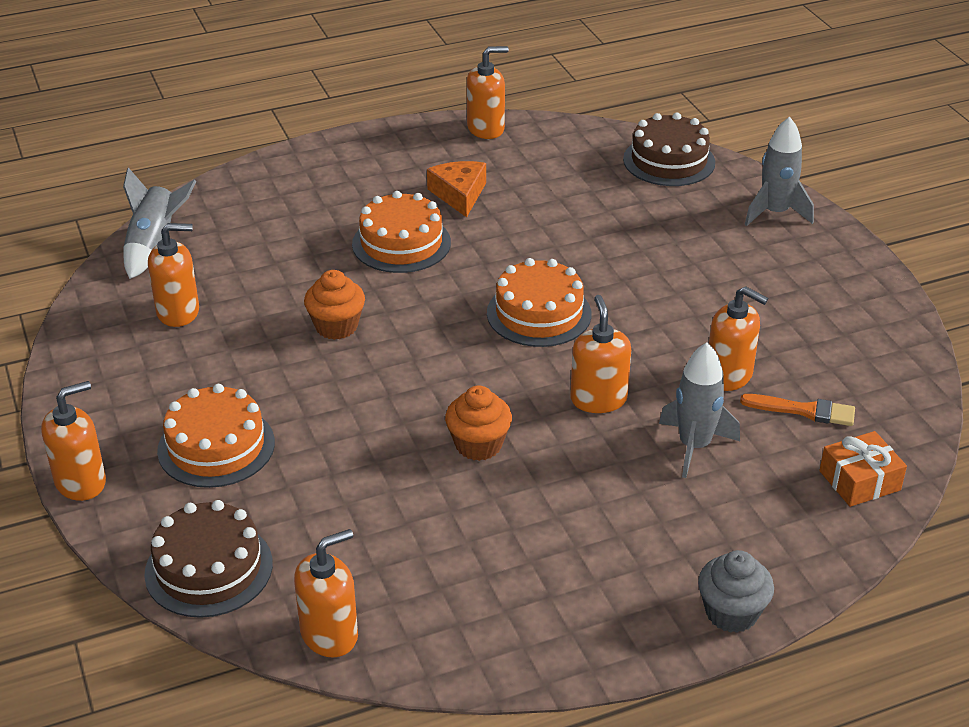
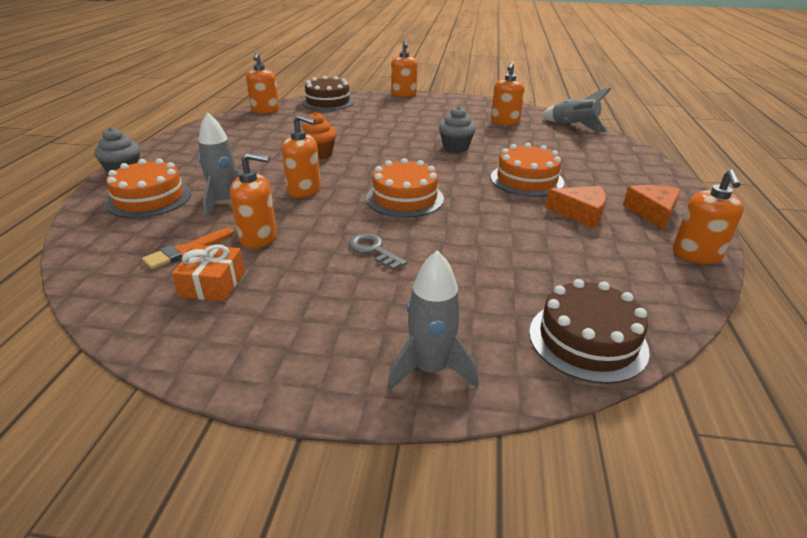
camera: 120 degrees right, 5 degrees down
(216, 446) = (394, 113): orange cake -> orange cake (149, 198)
(336, 326) = (455, 147): orange cupcake -> grey cupcake
(415, 156) = (652, 212): none -> orange cheese
(666, 293) = (373, 250): none -> grey key
(729, 375) = (258, 238): orange soap dispenser -> orange soap dispenser turned 150 degrees counterclockwise
(859, 480) = (108, 241): orange gift -> orange gift (213, 284)

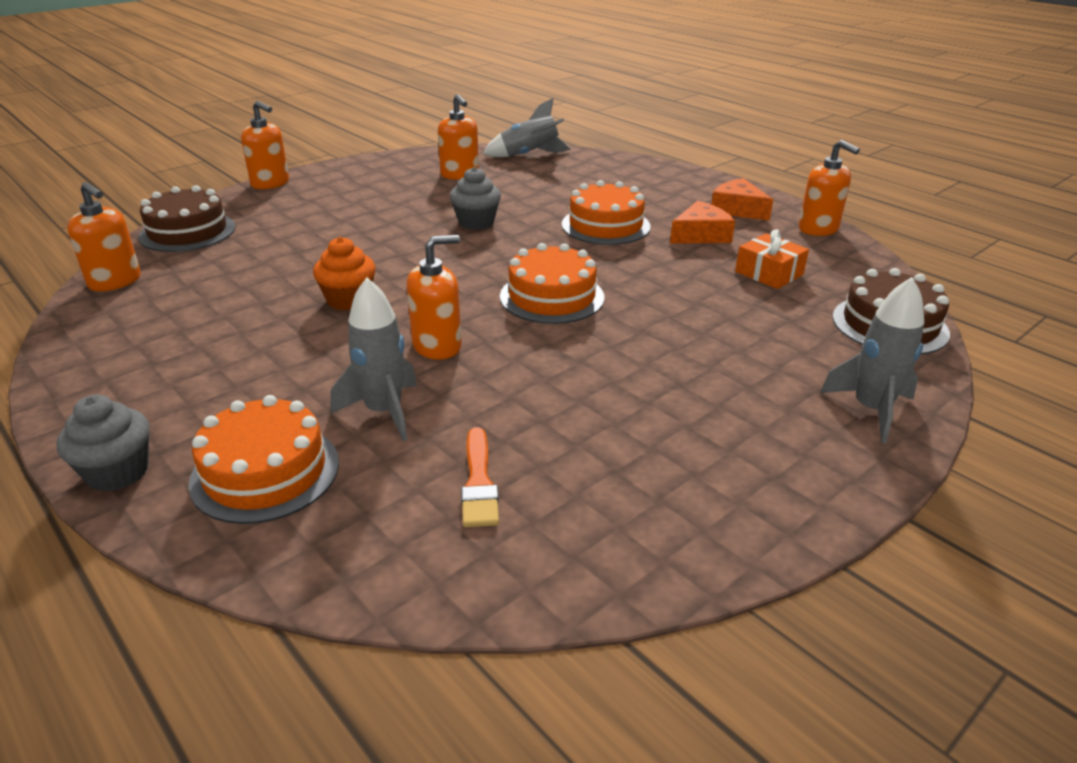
camera: 50 degrees left, 0 degrees up
(213, 284) = (590, 486): orange gift -> orange gift (769, 273)
(258, 238) = (517, 418): orange soap dispenser -> none
(373, 250) = (639, 358): grey key -> none

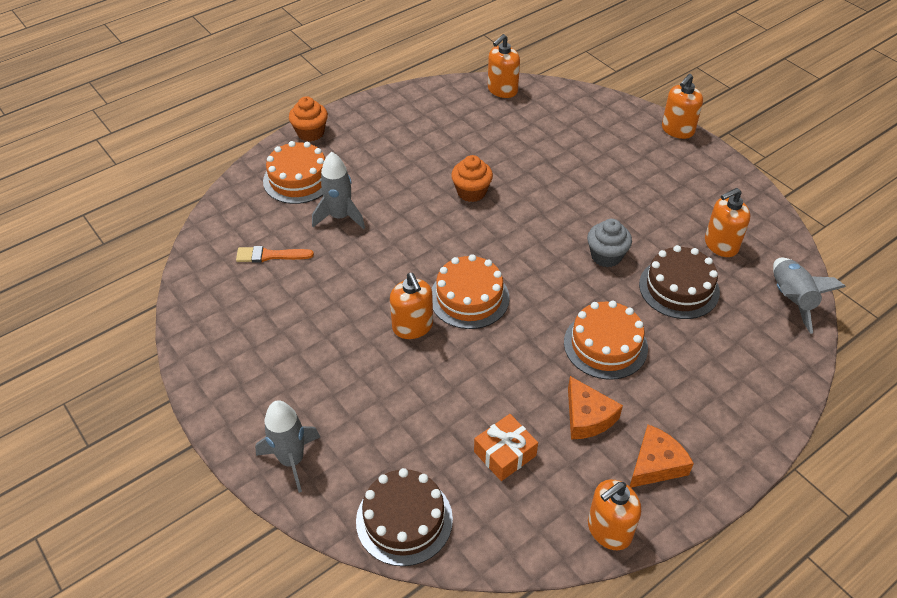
camera: 95 degrees right, 15 degrees up
(117, 472) = (310, 133): grey cupcake -> orange cupcake
(187, 232) = (578, 105): brown cake -> brown cake (679, 288)
(437, 346) = (407, 237): orange soap dispenser -> orange soap dispenser (413, 327)

